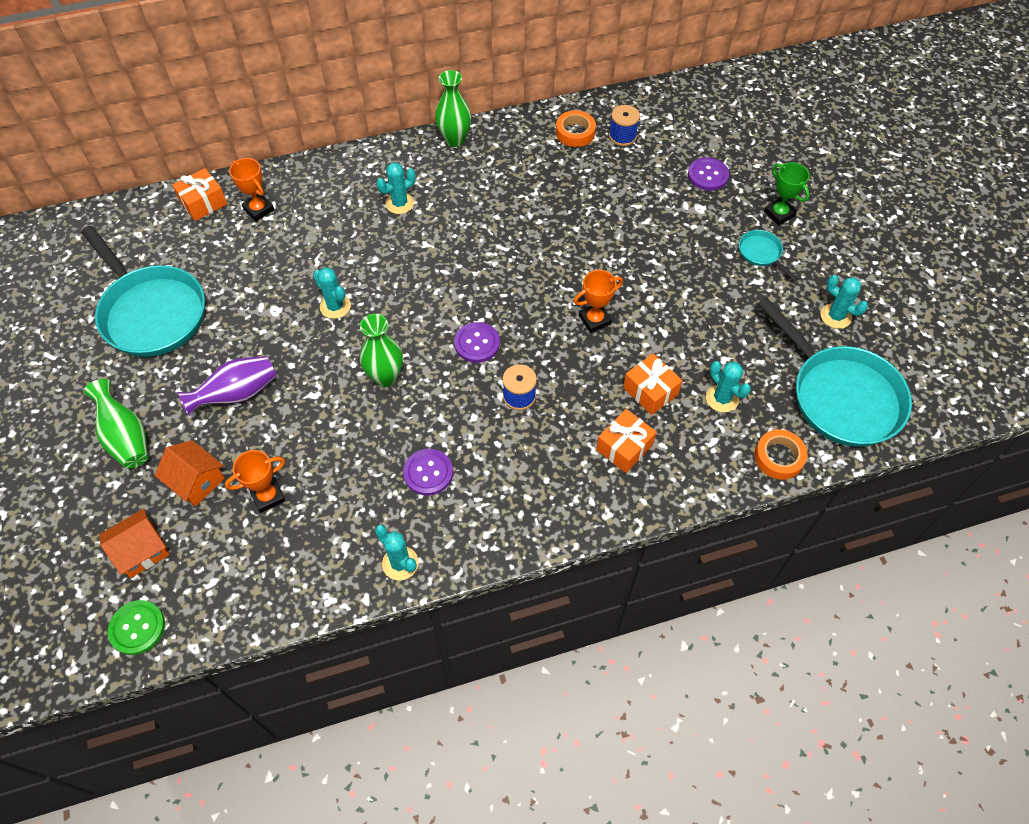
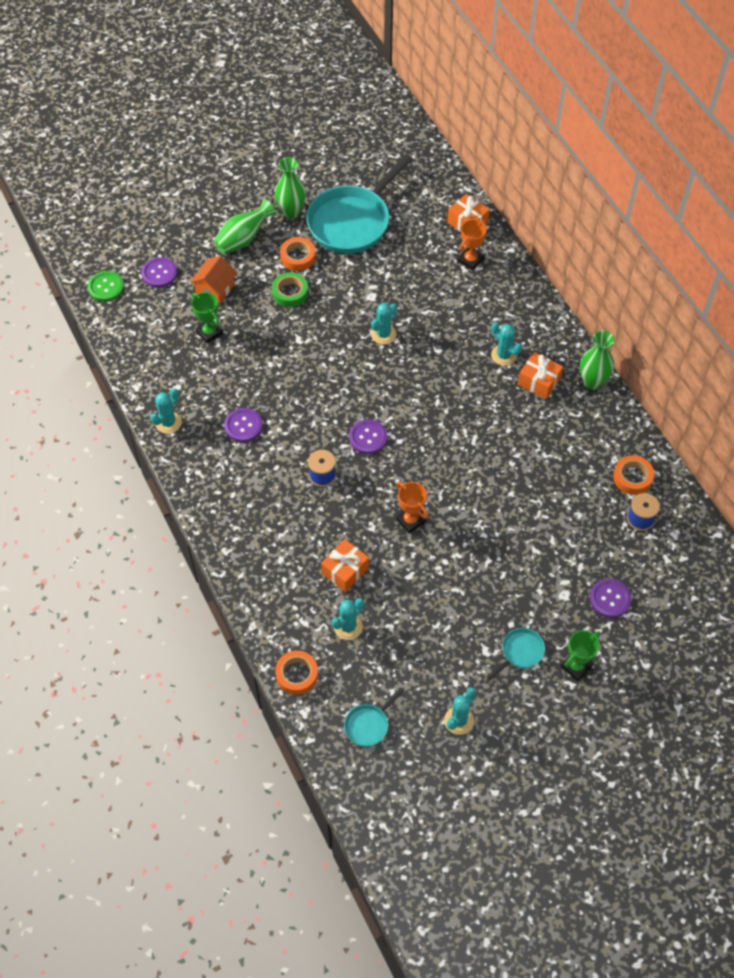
camera: 80 degrees right, 0 degrees up
(141, 550) = (159, 273): orange house -> purple button
(183, 378) = (298, 257): none -> orange tape
(237, 394) = (290, 292): purple vase -> green tape
(268, 496) = (209, 332): orange trophy -> green trophy
(385, 377) = (323, 382): green vase -> green vase (291, 211)
(624, 447) = (287, 556): orange gift -> orange gift (539, 381)
(840, 396) = (368, 725): turquoise pan -> turquoise pan, size x0.43

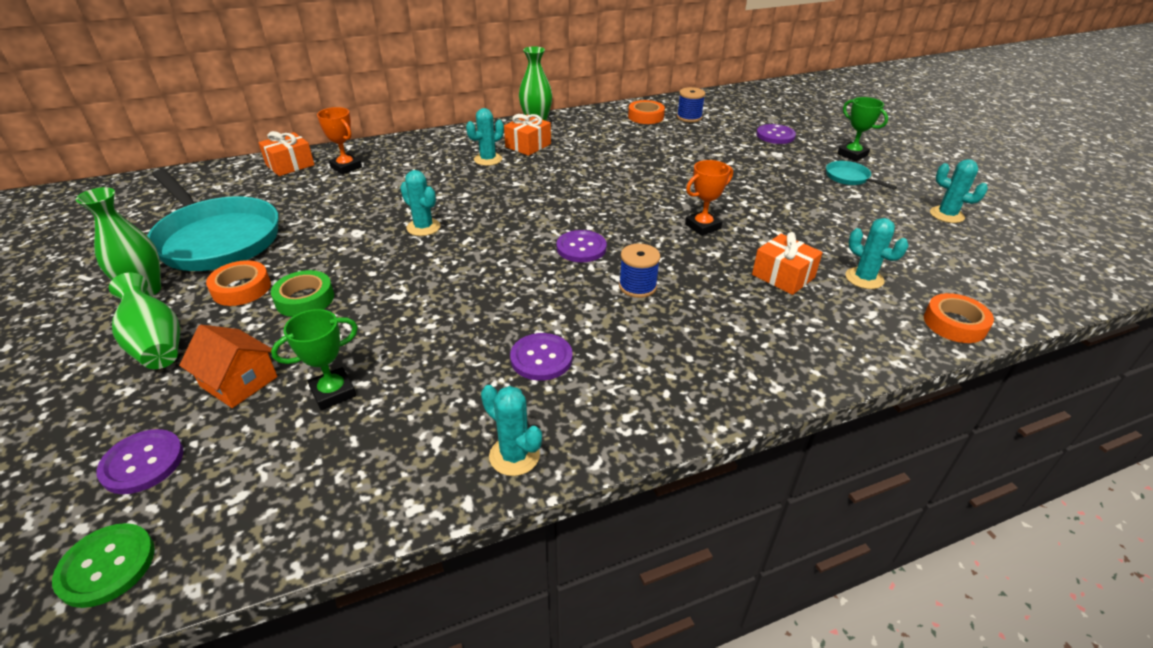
camera: 85 degrees left, 20 degrees down
(368, 725) = (990, 271): turquoise pan -> none

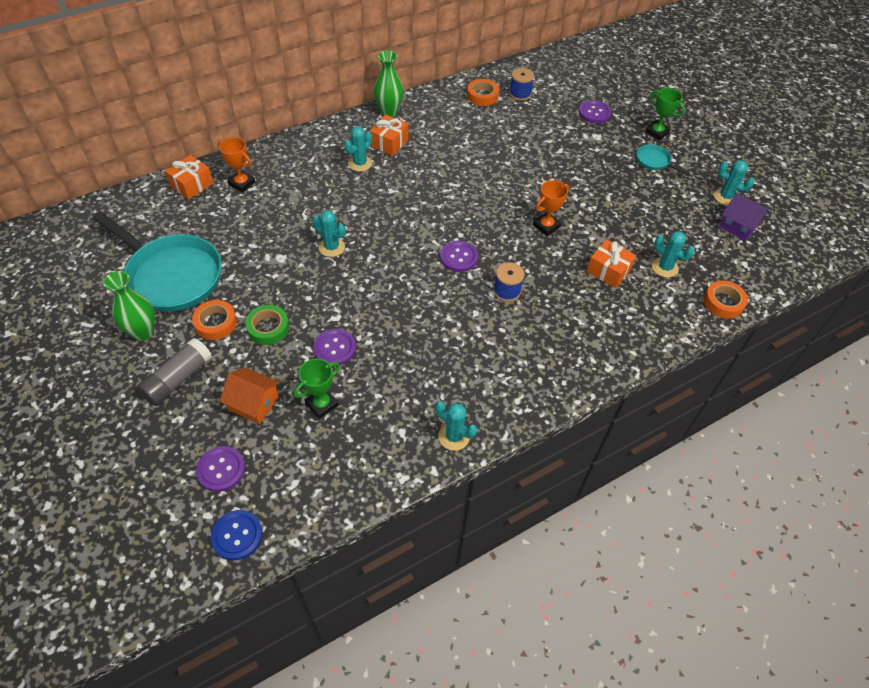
camera: 10 degrees left, 15 degrees up
(107, 566) = (237, 535): green button -> blue button
(156, 343) = (178, 379): green vase -> grey glue stick
(541, 358) = (453, 361): purple button -> purple button (334, 348)
(968, 244) = (738, 226): none -> purple house

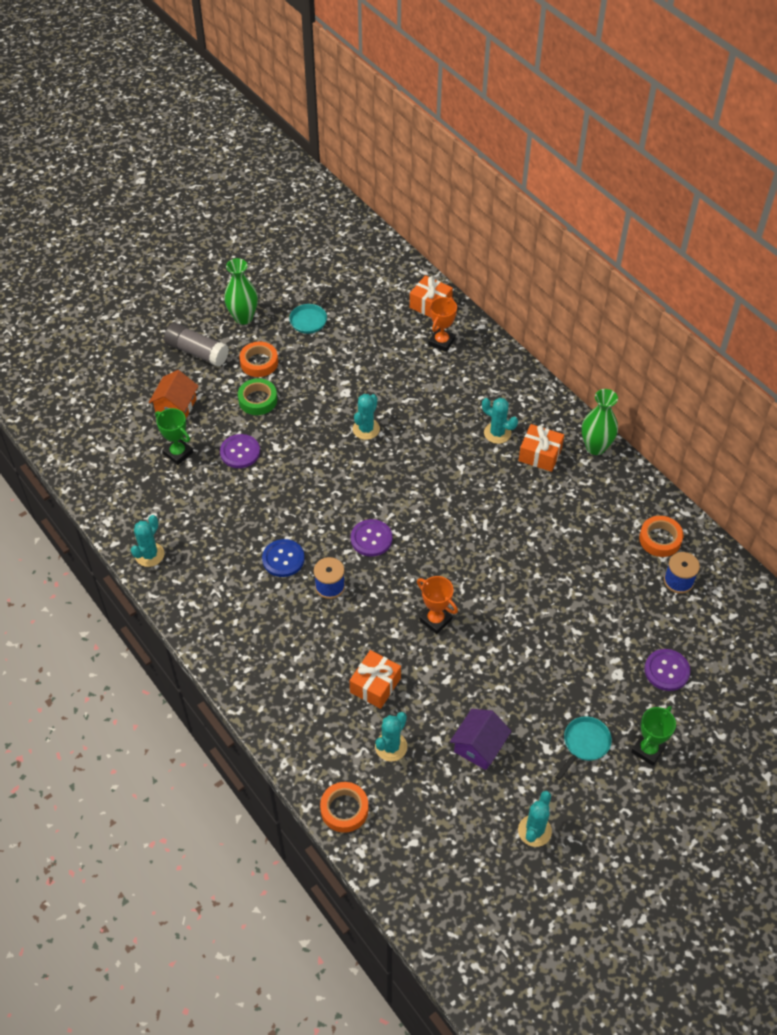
camera: 85 degrees right, 0 degrees up
(171, 275) = (310, 319): turquoise pan -> turquoise pan, size x0.43
(221, 469) = (112, 399): purple button -> none
(237, 535) = (56, 421): blue button -> blue button (283, 559)
(738, 226) = (481, 842): purple house -> purple house (479, 746)

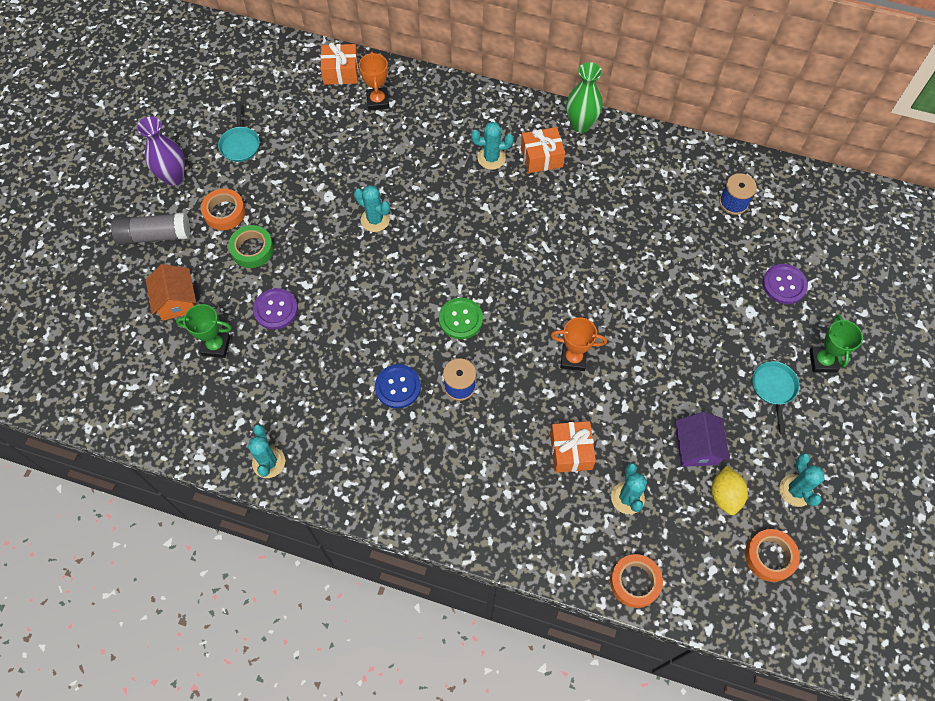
camera: 35 degrees left, 10 degrees up
(243, 318) = (174, 177): green vase -> purple vase
(366, 429) = (375, 220): turquoise cactus -> turquoise cactus turned 45 degrees counterclockwise
(371, 539) = (460, 319): purple button -> green button
(471, 796) = (725, 495): none -> yellow lemon
(660, 539) = (692, 175): orange tape -> orange tape (770, 556)

